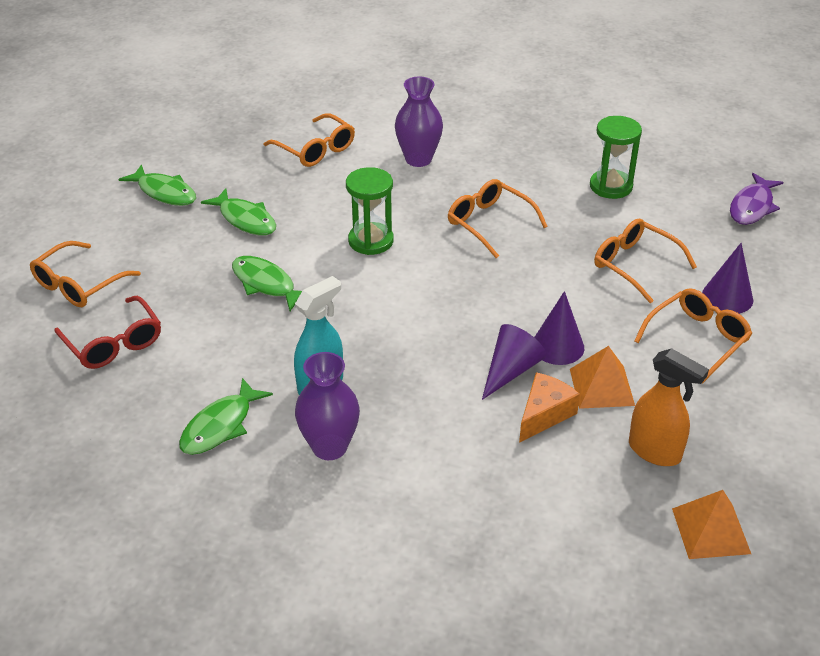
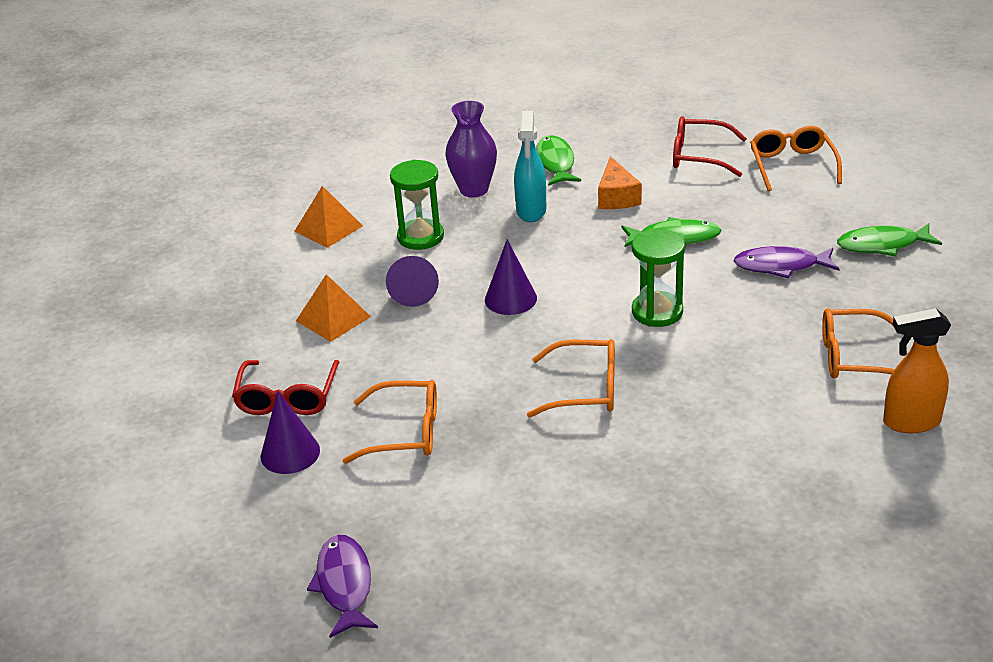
camera: 140 degrees right, 5 degrees down
(245, 219) = (781, 266): green fish -> purple fish
(418, 159) = (750, 411): purple vase -> none
(544, 414) = (356, 279): orange cheese -> orange cheese (616, 197)
(557, 346) = (397, 326): purple cone -> purple cone (510, 299)
(611, 186) = (523, 509): green hourglass -> green hourglass (420, 237)
(655, 451) = (254, 301): orange spray bottle -> orange spray bottle (911, 422)
(697, 339) = (287, 397): orange glasses -> red glasses
(711, 530) = (179, 281): orange pyramid -> orange pyramid (328, 228)

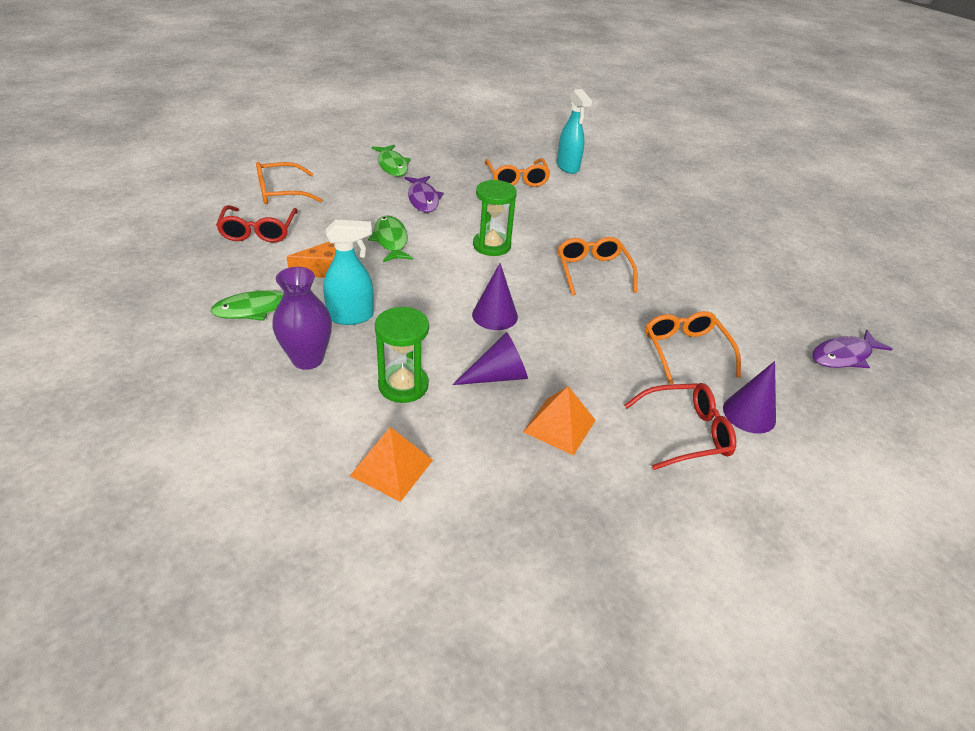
camera: 110 degrees left, 5 degrees up
(911, 422) = (568, 167): orange spray bottle -> turquoise spray bottle

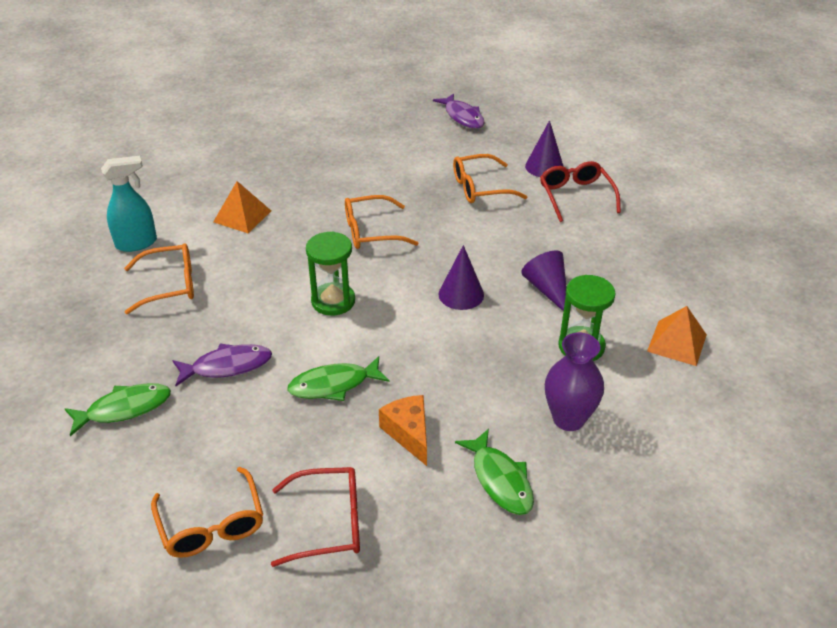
camera: 90 degrees left, 0 degrees up
(351, 316) = (491, 397): turquoise spray bottle -> none
(559, 426) = (594, 255): orange pyramid -> orange pyramid (242, 216)

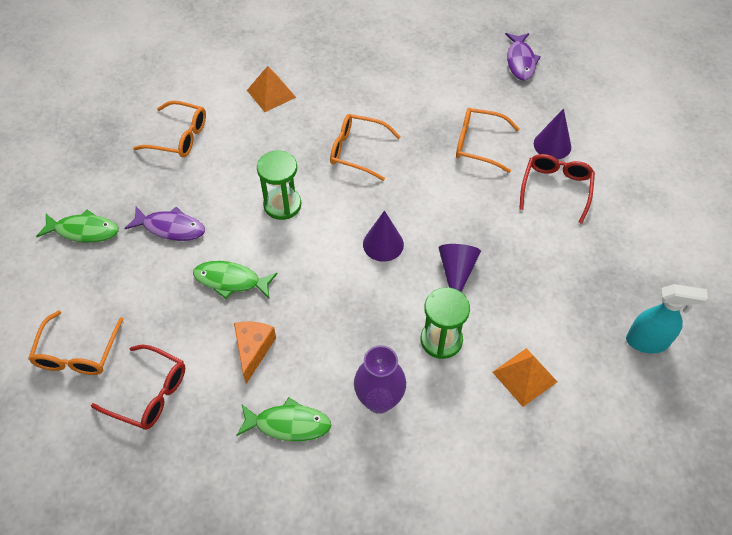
camera: 30 degrees right, 15 degrees up
(137, 243) = (181, 87): turquoise spray bottle -> turquoise spray bottle (647, 342)
(500, 480) = (288, 424): green fish -> green fish turned 90 degrees counterclockwise

